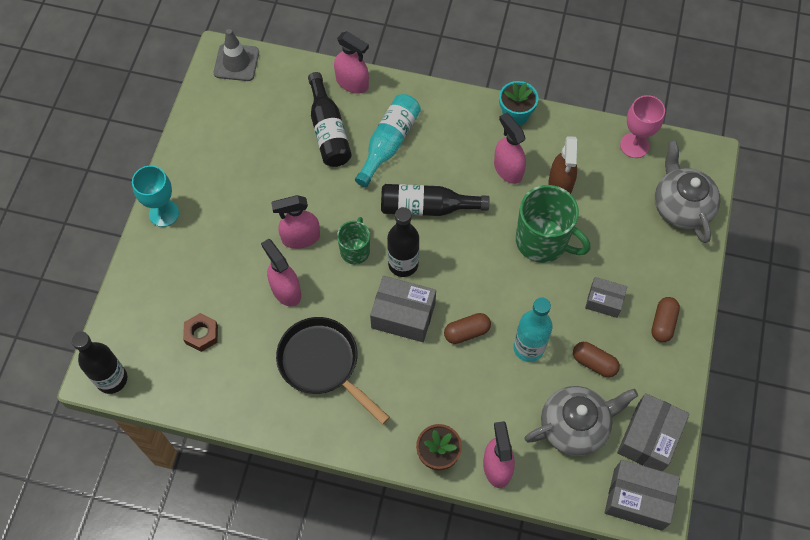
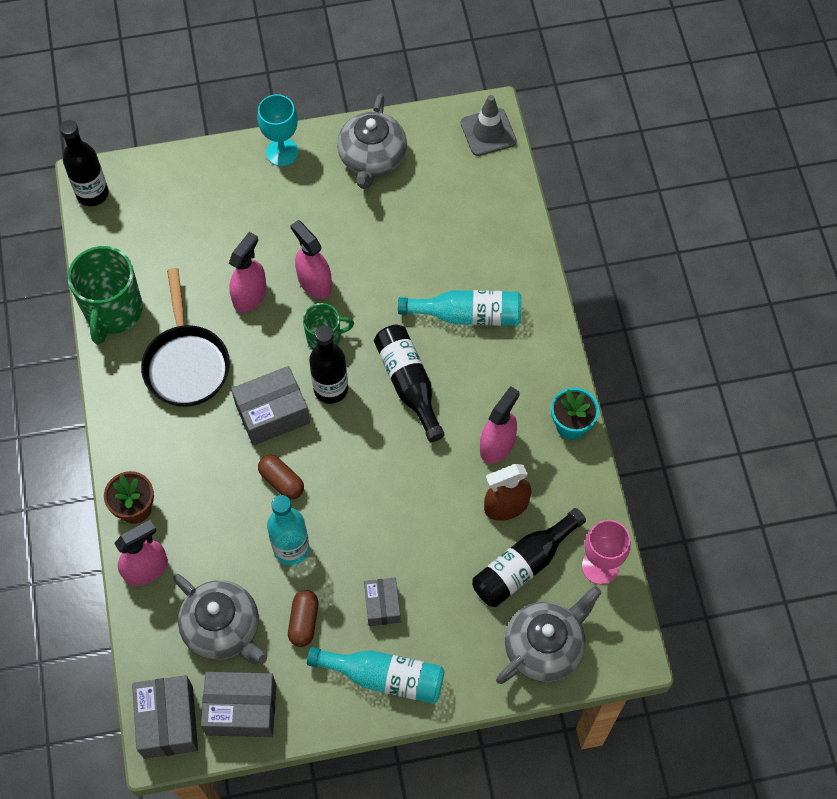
camera: 65 degrees right, 0 degrees up
(201, 334) = (170, 245): brown nut -> none
(211, 151) = (372, 159): none -> grey teapot
(323, 364) = (186, 363): black pan -> black pan turned 150 degrees clockwise
(328, 131) = (452, 252): black bottle -> black bottle (523, 565)
(352, 83) = (523, 248): pink spray bottle -> none
(403, 315) = (272, 413): grey box -> grey box turned 75 degrees clockwise
(543, 241) = (425, 515): green mug -> green mug (113, 311)
(663, 323) = (384, 677): brown capsule -> turquoise bottle

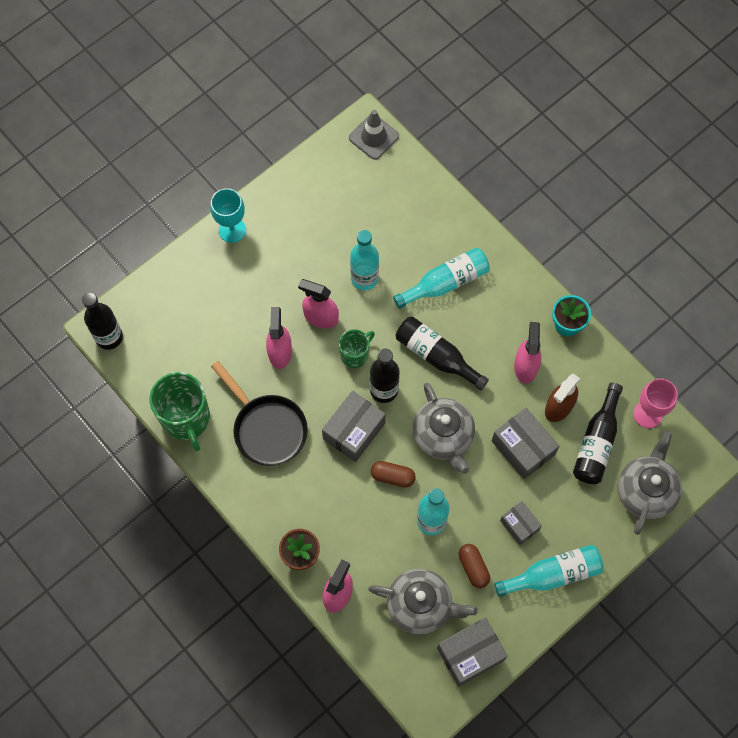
camera: 30 degrees left, 5 degrees up
(168, 721) = (425, 692): grey box -> grey box (523, 448)
(372, 159) = (302, 201): grey teapot -> grey teapot (443, 436)
(385, 267) = (364, 278): none -> turquoise bottle

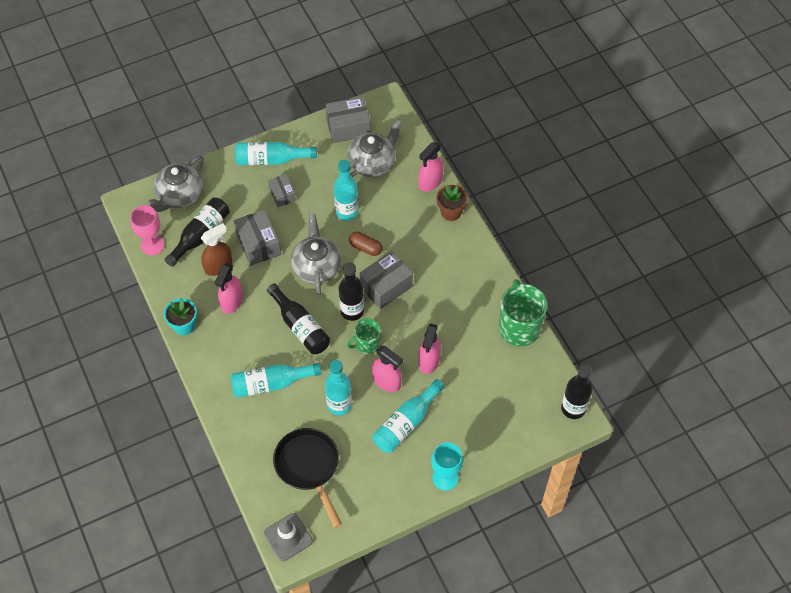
camera: 165 degrees left, 10 degrees down
(267, 428) = (455, 305): black pan -> black pan (309, 467)
(287, 276) = (406, 423): none -> turquoise bottle
(421, 605) = (372, 162): grey teapot -> grey teapot turned 105 degrees clockwise
(473, 568) = (327, 176): brown capsule -> none

